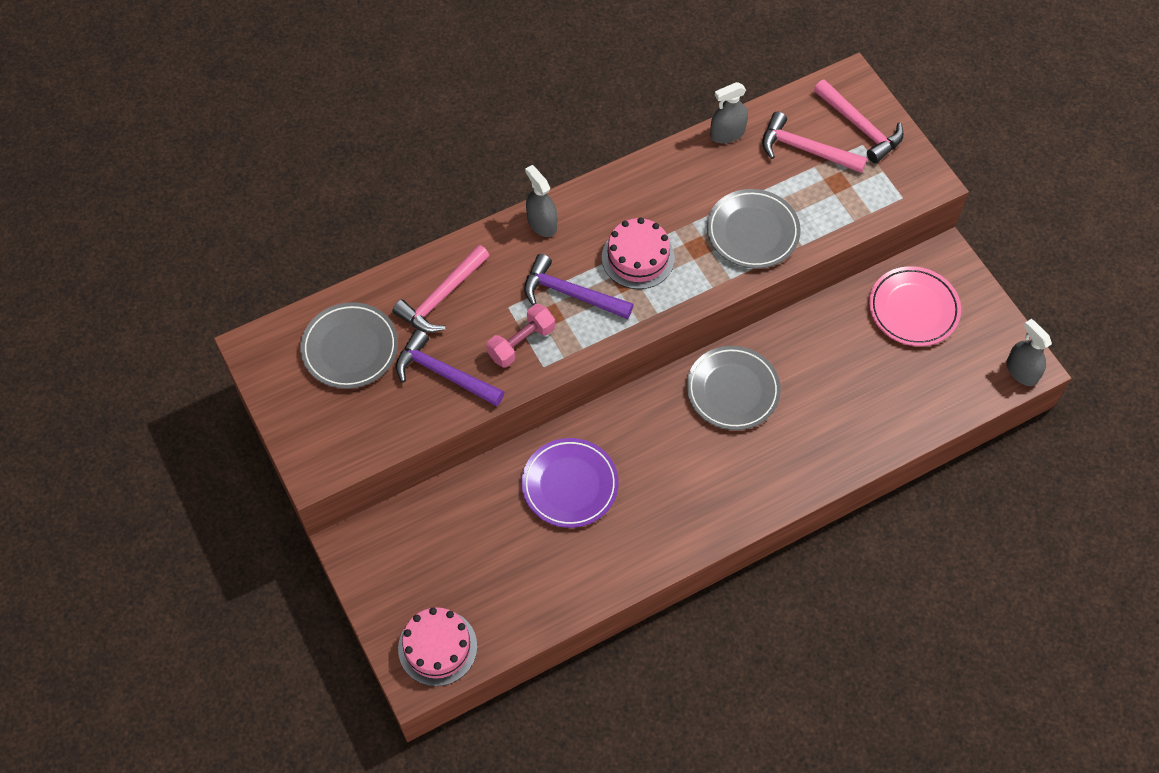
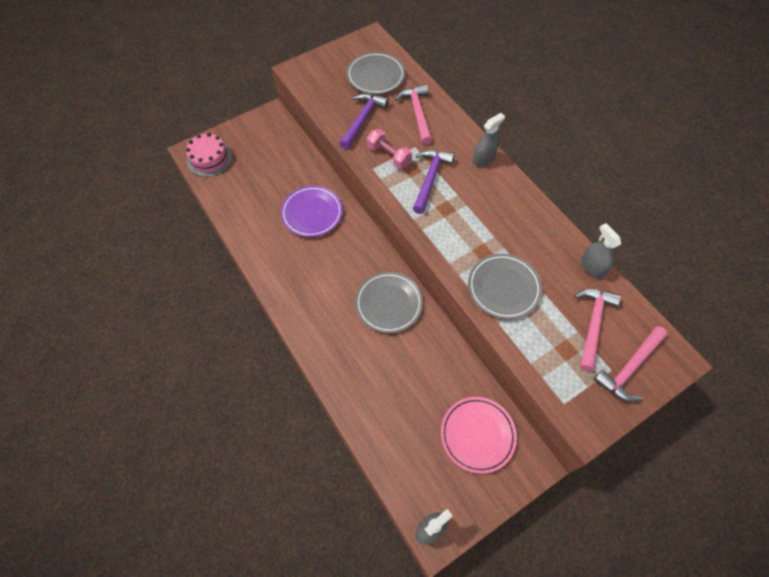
camera: 85 degrees right, 0 degrees up
(442, 297) = (417, 113): pink hammer -> pink hammer turned 45 degrees clockwise
(638, 257) = (466, 215): pink cake -> none

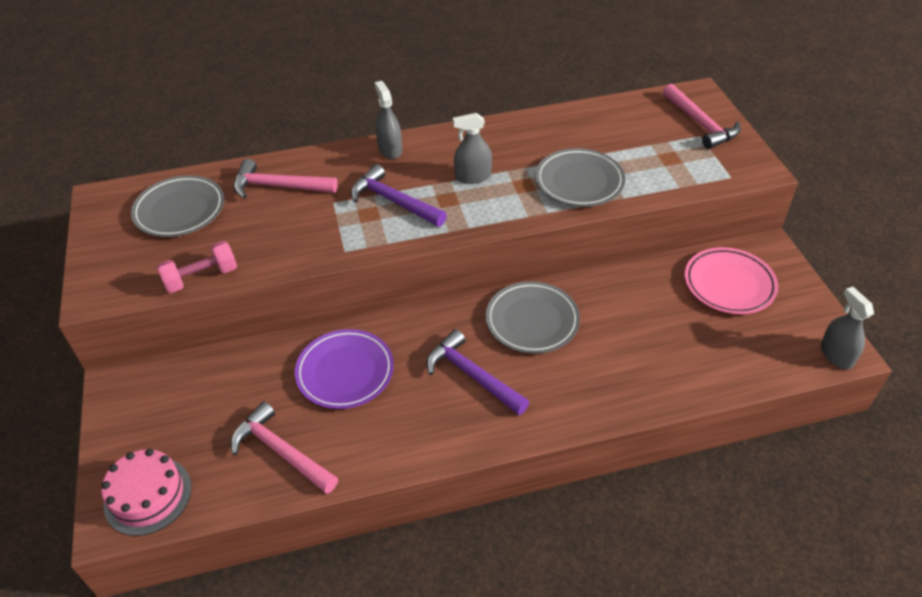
camera: 70 degrees left, 15 degrees down
(362, 120) = (251, 242): purple hammer -> purple hammer (472, 375)
(389, 155) = (332, 230): pink dumbbell -> pink dumbbell (201, 277)
(592, 267) = (577, 113): grey spray bottle -> grey spray bottle (473, 176)
(592, 324) = (645, 132): pink hammer -> pink hammer (281, 452)

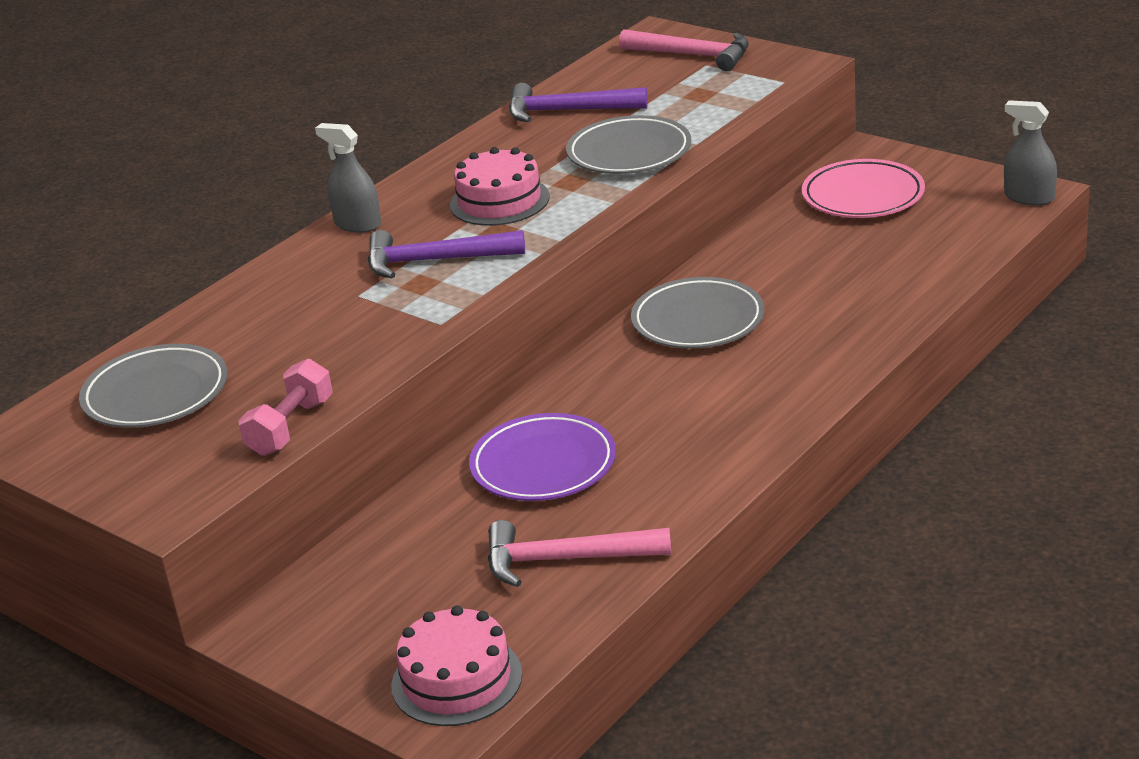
camera: 35 degrees left, 15 degrees down
(279, 186) = (261, 315): pink hammer -> none
(472, 375) = (695, 392): purple hammer -> purple hammer (568, 111)
(473, 176) = (499, 201): grey spray bottle -> pink cake

